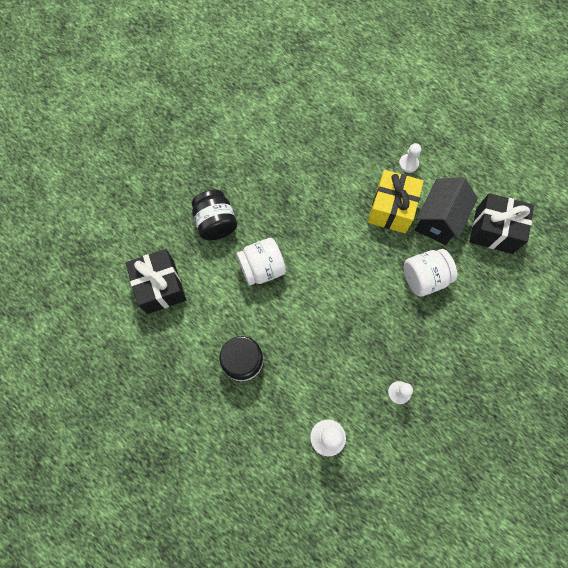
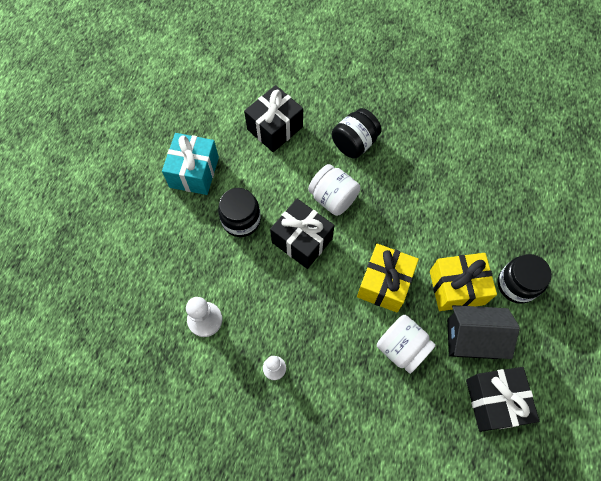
camera: 65 degrees right, 5 degrees down
(168, 386) = (194, 172): none -> turquoise gift
(290, 315) = (302, 240): none -> black gift
(363, 264) = (384, 284): none -> yellow gift
(408, 163) = (516, 284): white pawn -> black jar

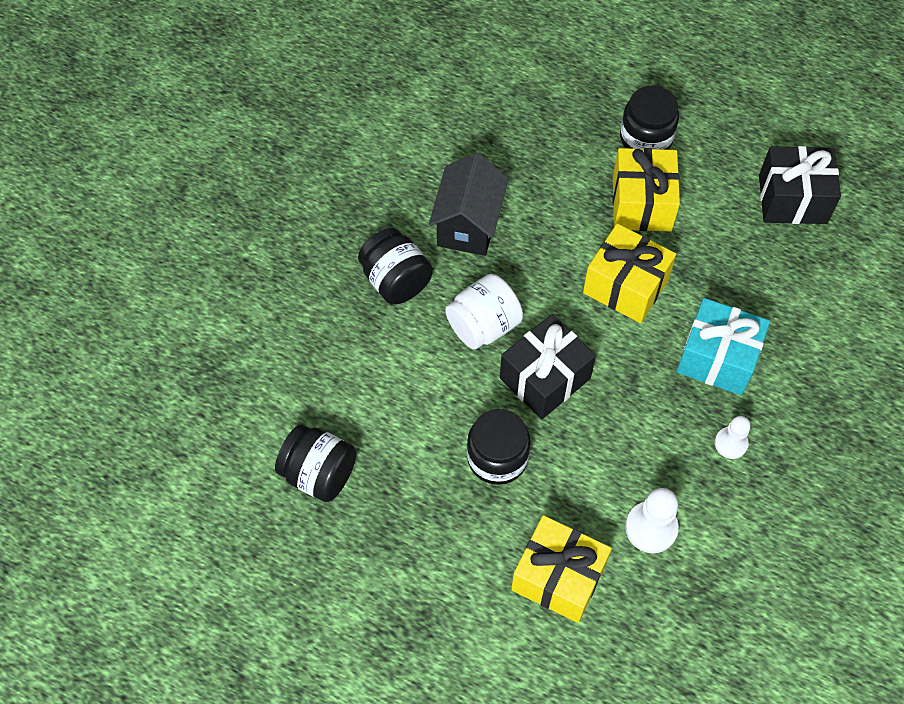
camera: 80 degrees left, 5 degrees down
(165, 266) = (558, 577): none -> yellow gift
(194, 172) = (399, 518): turquoise gift -> turquoise gift (717, 358)
(217, 126) = (319, 473): none -> black jar
(275, 128) = (343, 386): black gift -> none
(402, 348) = (717, 284): white jar -> none
(472, 338) = (712, 203): black house -> black house (468, 225)

